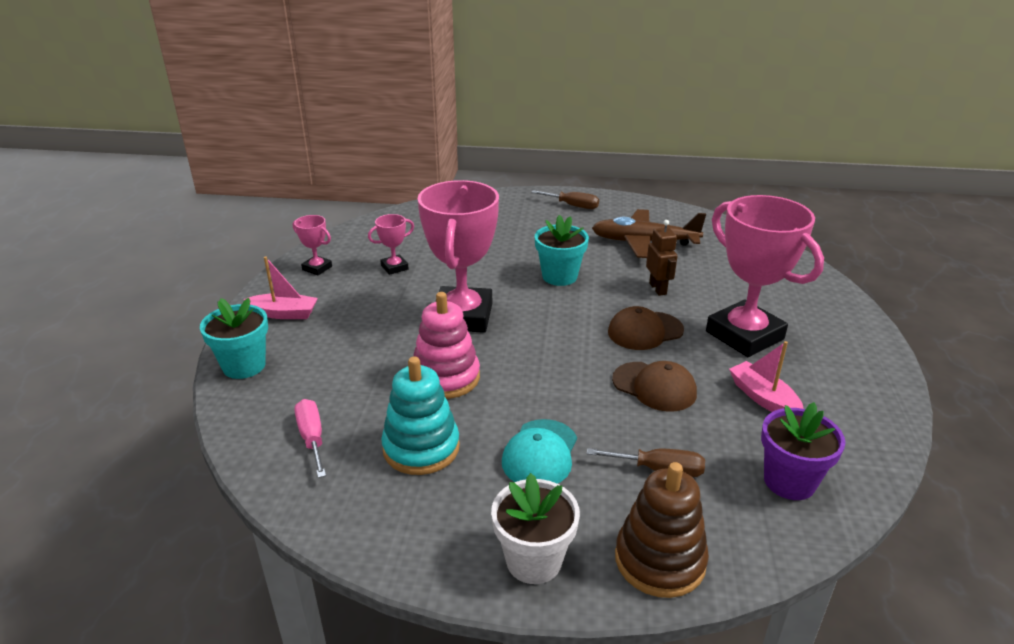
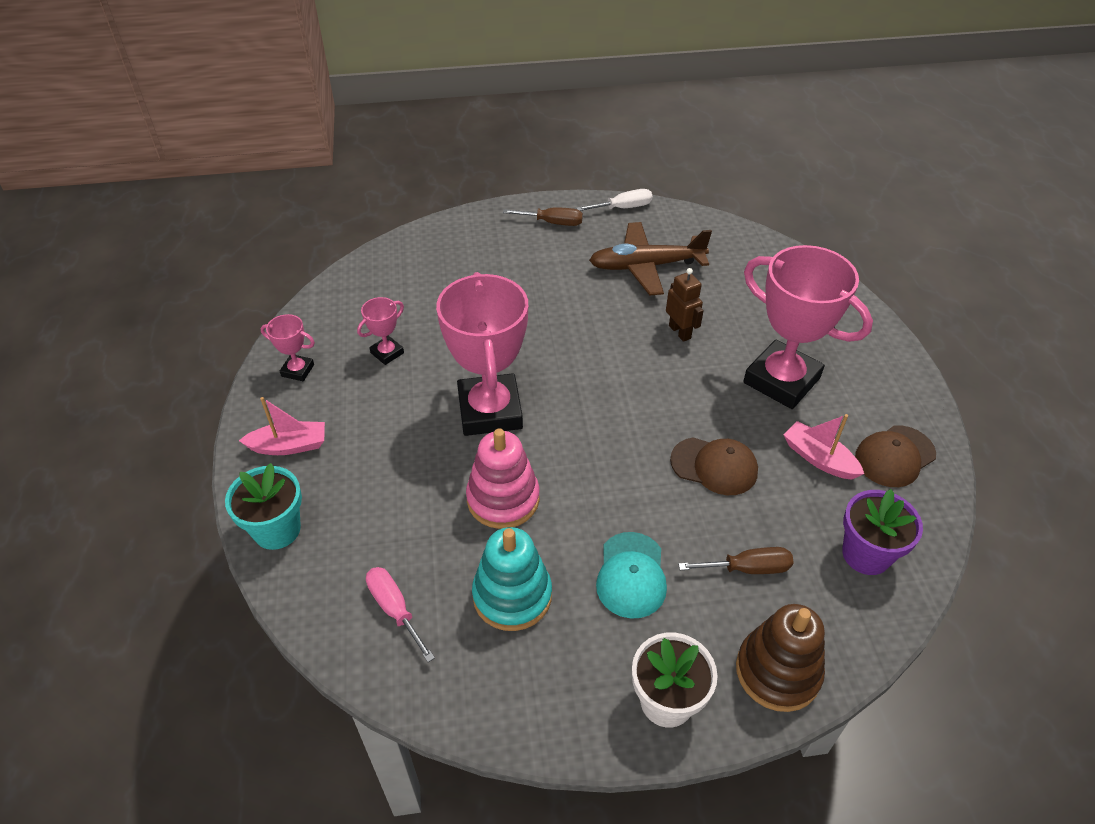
camera: 15 degrees left, 15 degrees up
(559, 276) = (573, 333): turquoise flower pot -> none
(638, 204) = (623, 208): none -> white screwdriver
(645, 331) = (684, 394): brown cap -> brown cap (894, 456)

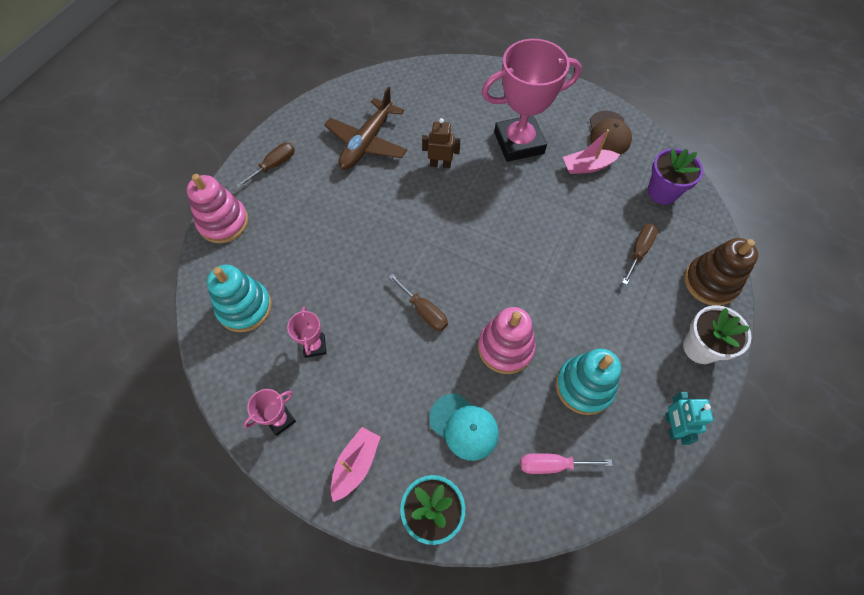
camera: 55 degrees left, 15 degrees up
(388, 288) = (245, 307): none -> turquoise stacking toy
(462, 227) = (223, 222): none -> pink stacking toy
(490, 411) = (424, 311): pink trophy -> brown screwdriver
(528, 714) = (671, 426): none -> turquoise robot
(623, 208) = (299, 118): white screwdriver -> none
(631, 575) = (608, 312): turquoise cap -> turquoise cap (464, 426)
(714, 466) = (558, 218): brown cap -> none

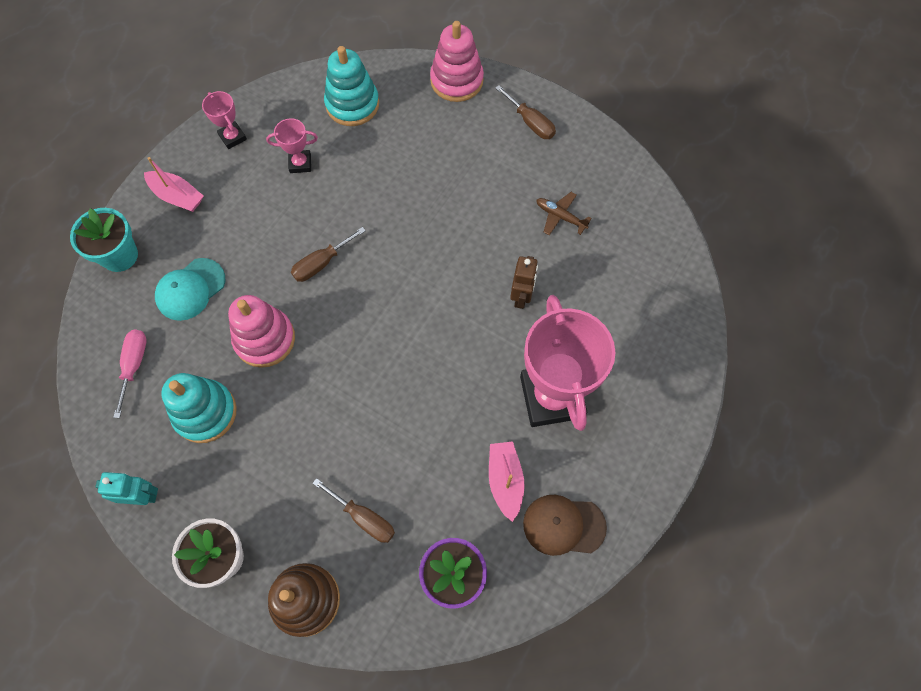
camera: 95 degrees right, 5 degrees up
(367, 143) = (560, 216): brown plane -> brown plane, size x0.50

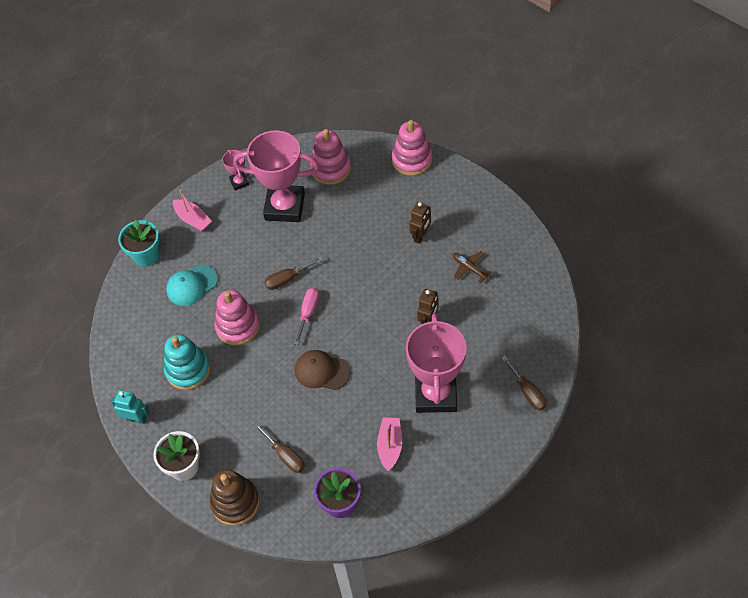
camera: 15 degrees right, 10 degrees down
(134, 365) = (144, 332): pink screwdriver -> pink screwdriver (308, 313)
(300, 163) = (284, 207): pink trophy -> pink trophy, size x2.27
(352, 104) = (330, 168): turquoise stacking toy -> pink stacking toy
(488, 181) = (420, 236): none -> brown robot
(530, 122) = (461, 197): brown screwdriver -> brown screwdriver (527, 392)
(563, 525) = (425, 482): brown cap -> brown cap (322, 371)

